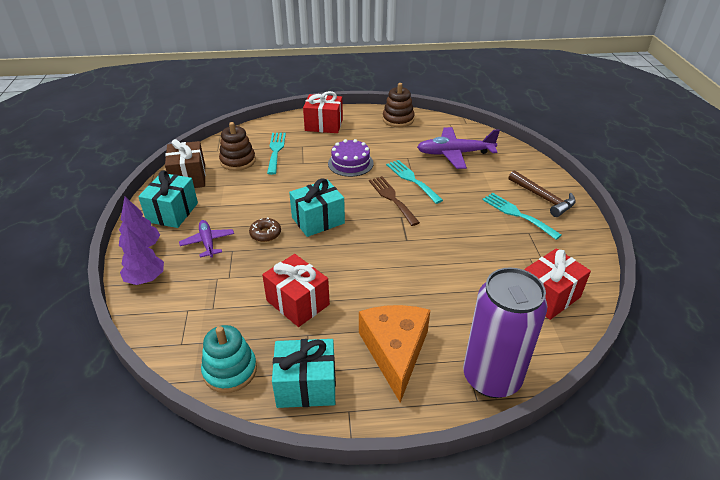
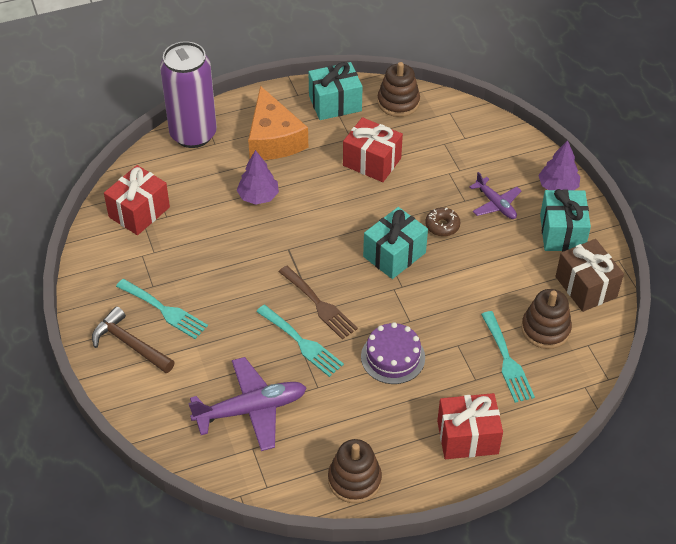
camera: 165 degrees right, 10 degrees up
(145, 278) = (526, 157): purple tree -> purple tree (258, 196)
(230, 370) = (398, 102): turquoise stacking toy -> brown stacking toy

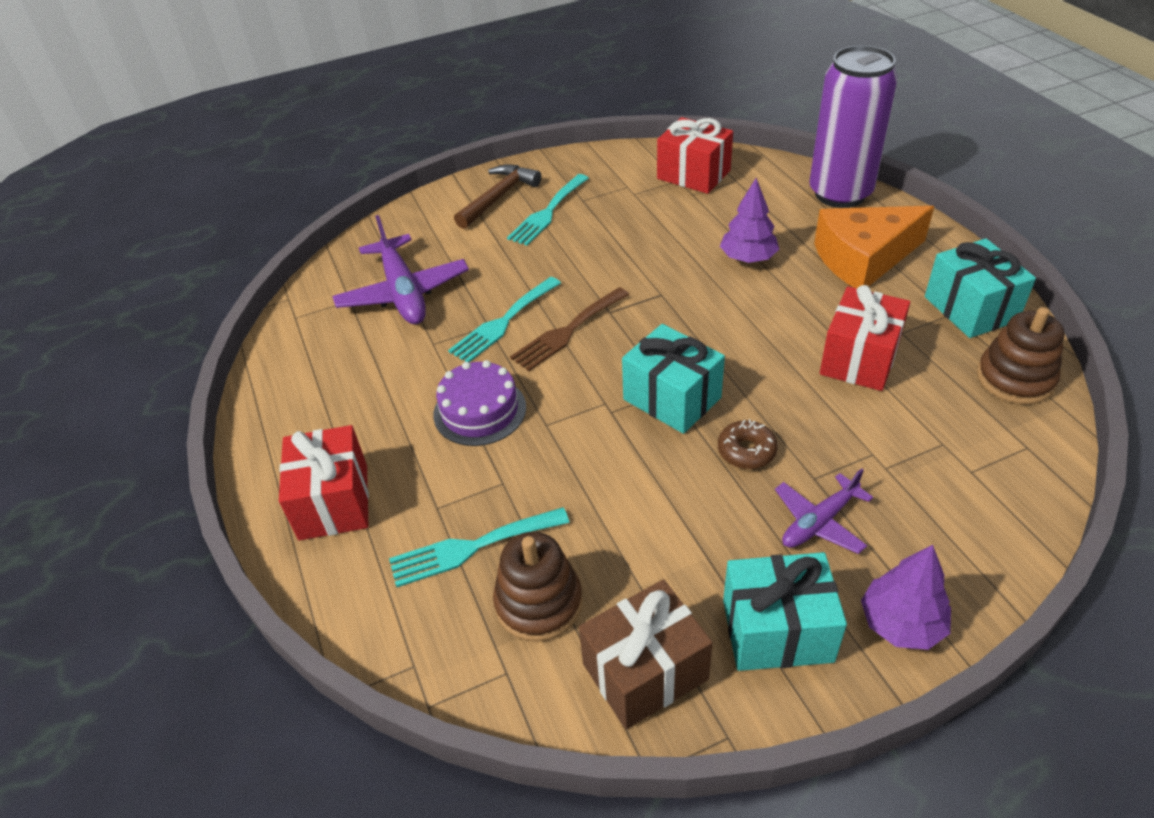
camera: 90 degrees right, 5 degrees down
(354, 480) = (288, 389): brown stacking toy -> none

